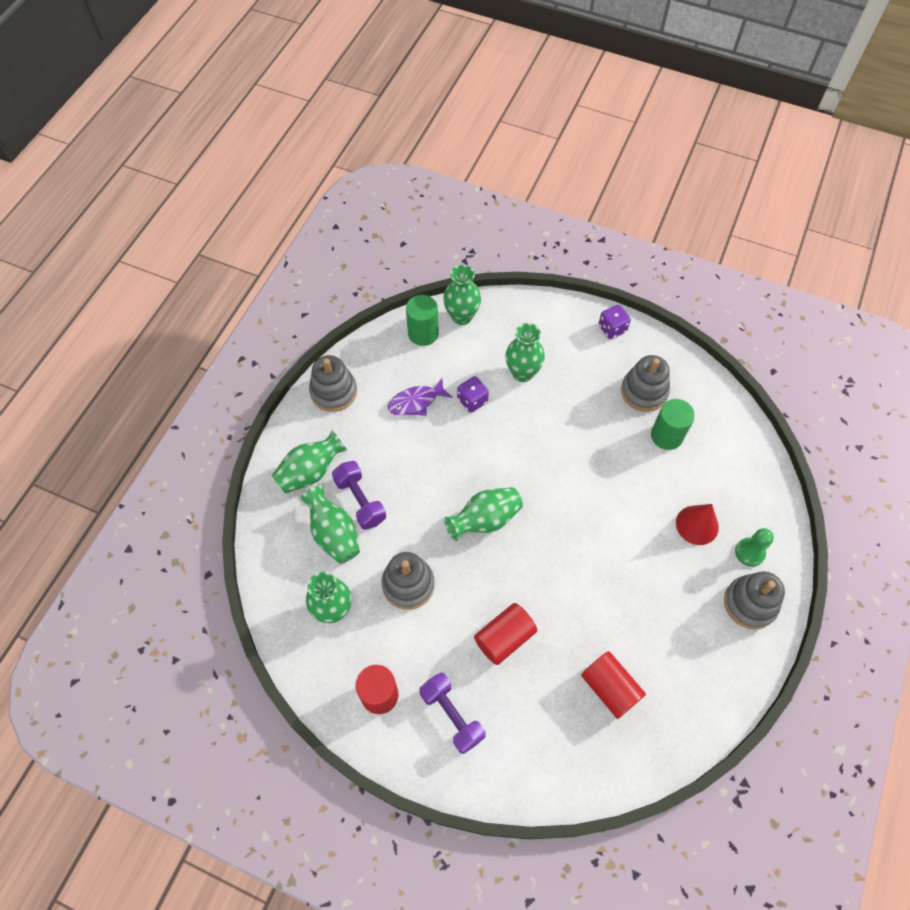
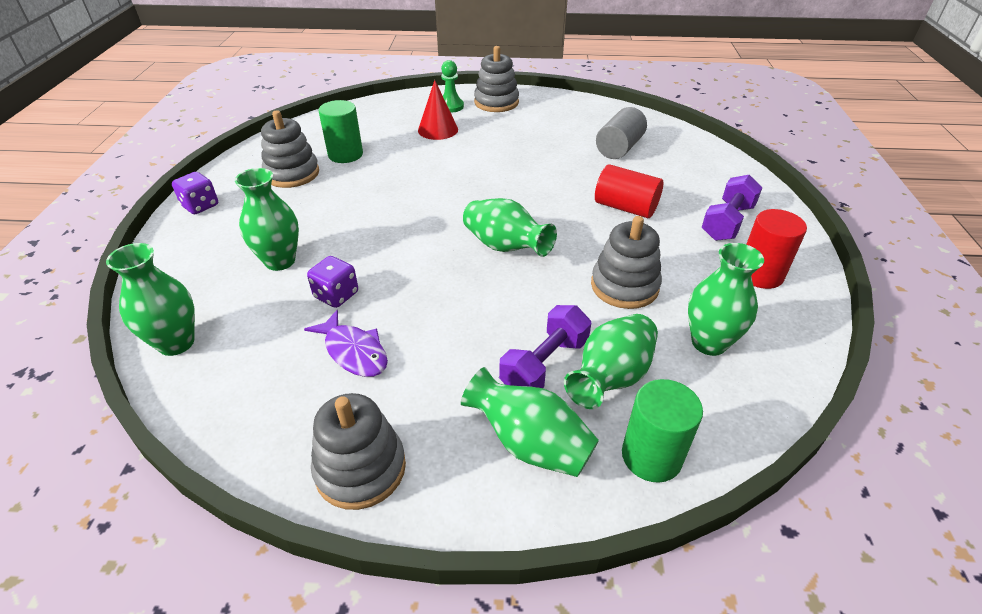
camera: 110 degrees left, 20 degrees down
(423, 333) = (213, 380): green cylinder -> green cylinder (651, 456)
(610, 688) = (619, 148): red cylinder -> grey cylinder

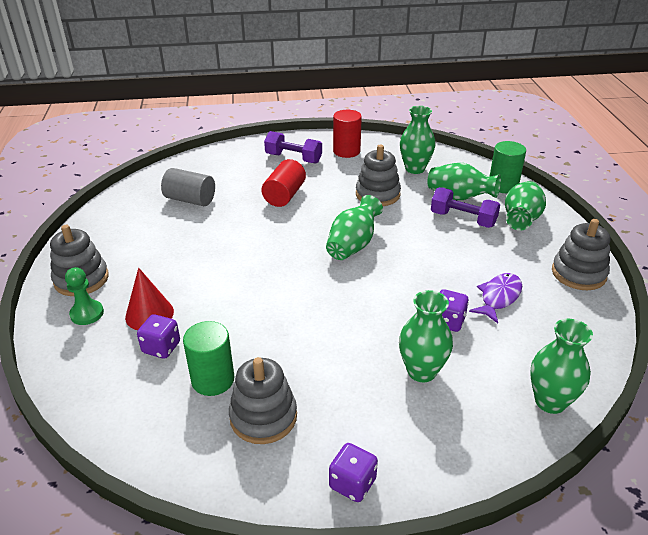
camera: 100 degrees left, 5 degrees down
(394, 135) = (161, 347): none -> purple dice

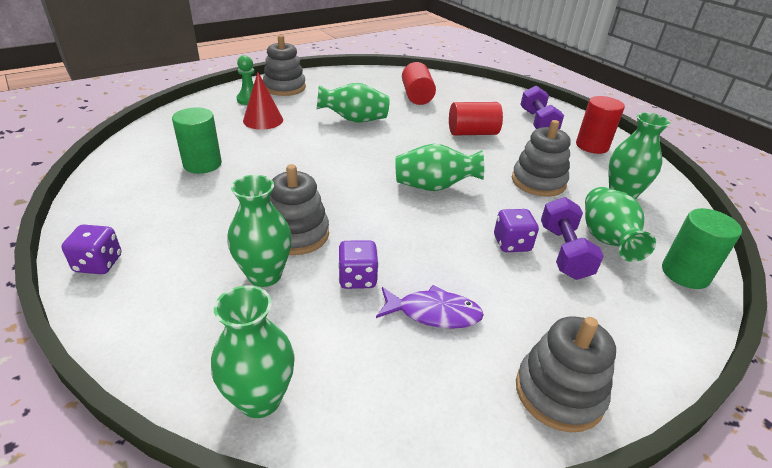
camera: 60 degrees right, 0 degrees up
(161, 347) = (228, 134): purple dice -> purple dice (512, 244)
(190, 200) = (417, 96): grey cylinder -> red cylinder
(263, 417) = (168, 197): grey stacking toy -> grey stacking toy (296, 234)
(521, 220) = (625, 305): green vase -> green vase (354, 120)

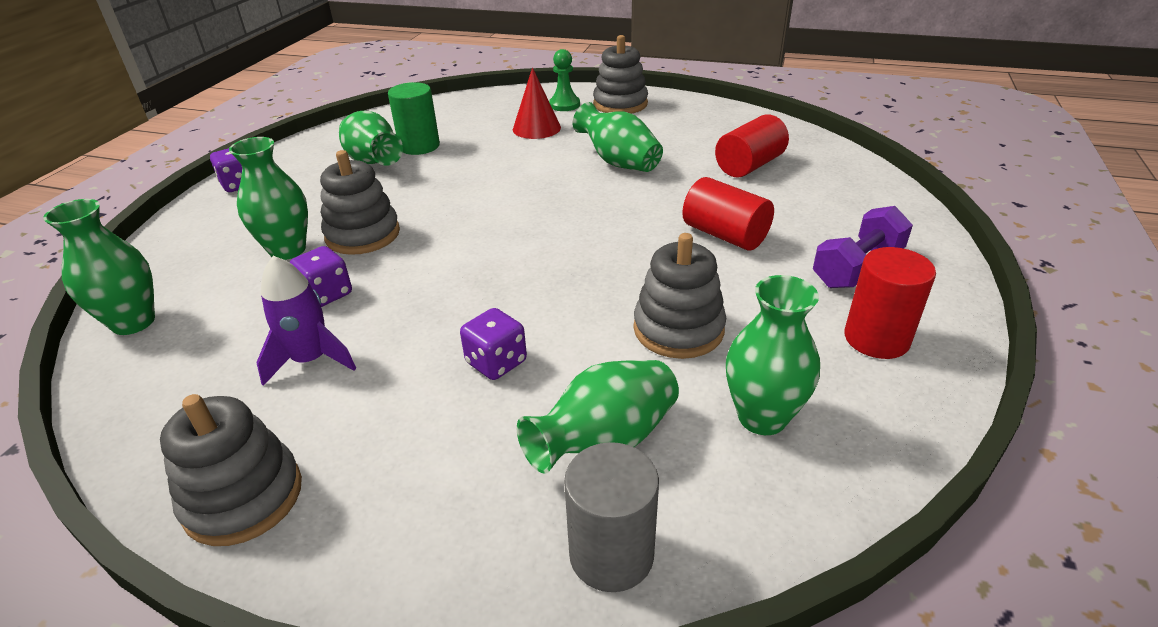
camera: 55 degrees right, 0 degrees up
(433, 313) = (311, 360): purple fish -> purple rocket
(434, 187) = (549, 264): green vase -> green vase (373, 162)
(564, 252) = (527, 411): purple dumbbell -> none
(685, 273) = (611, 554): green cylinder -> grey cylinder

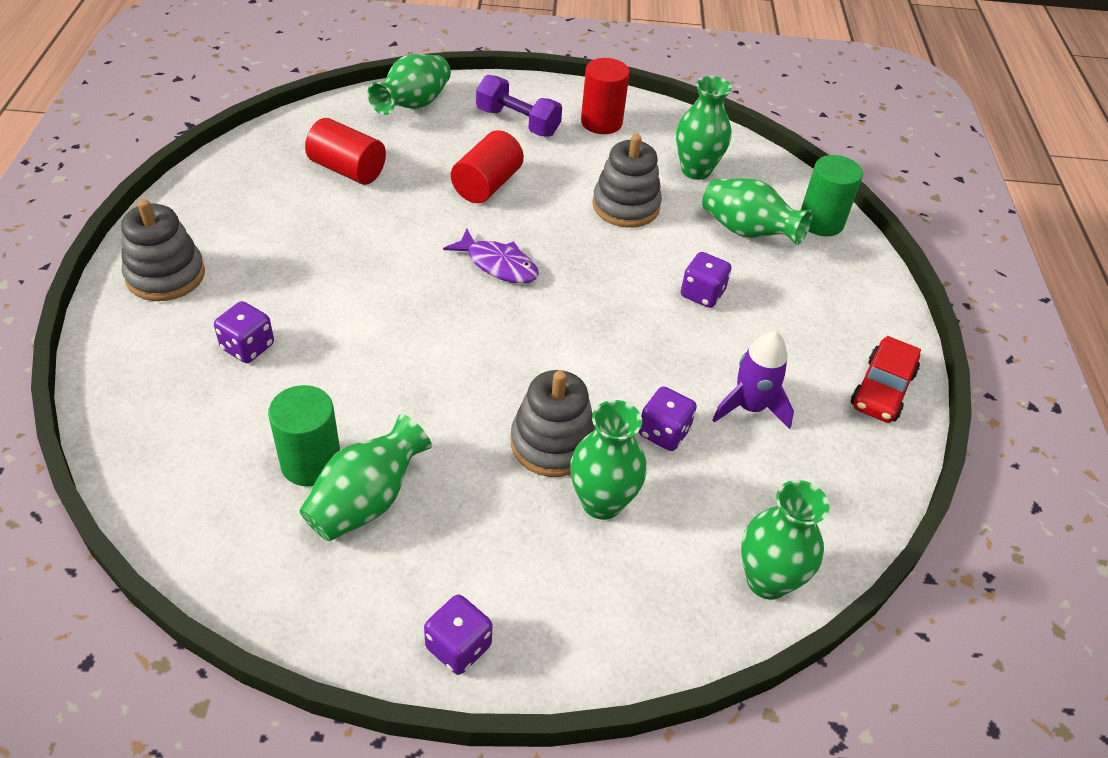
camera: 110 degrees left, 10 degrees up
(243, 497) = (882, 389): grey stacking toy -> red car
(536, 128) = (247, 347): red cone -> purple dice
(564, 105) = (162, 331): green pawn -> none
(593, 230) = (498, 264): none -> purple fish
(611, 554) = (821, 222): grey cylinder -> green cylinder
(619, 162) = (347, 261): green vase -> green vase (413, 105)

